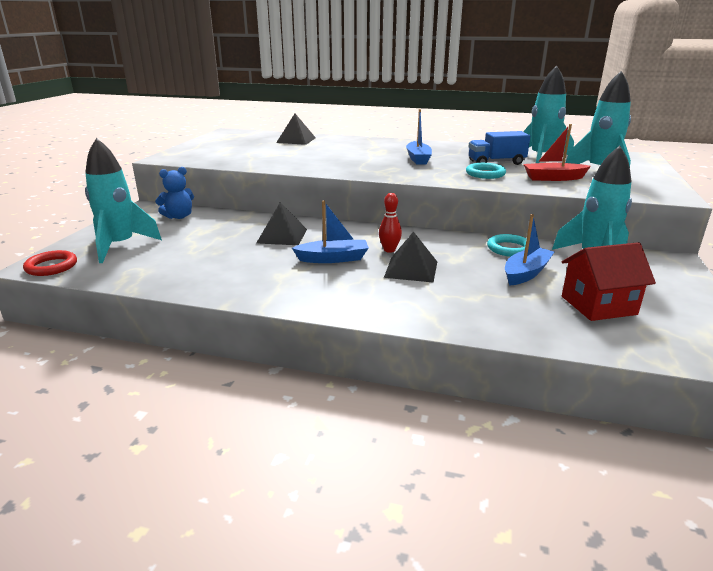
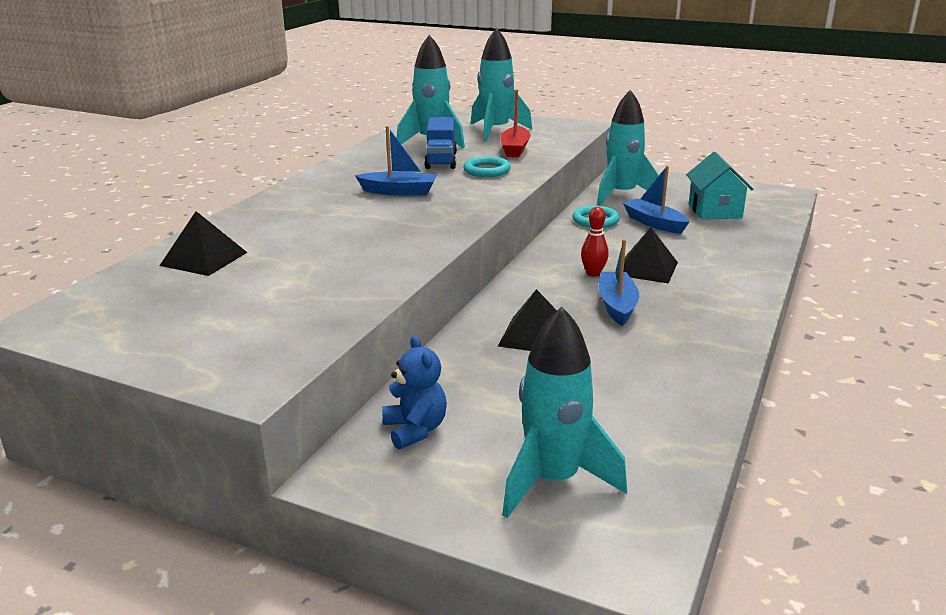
camera: 80 degrees left, 0 degrees up
(51, 266) = (642, 549): red ring -> none
(598, 305) = (715, 211): red house -> turquoise house

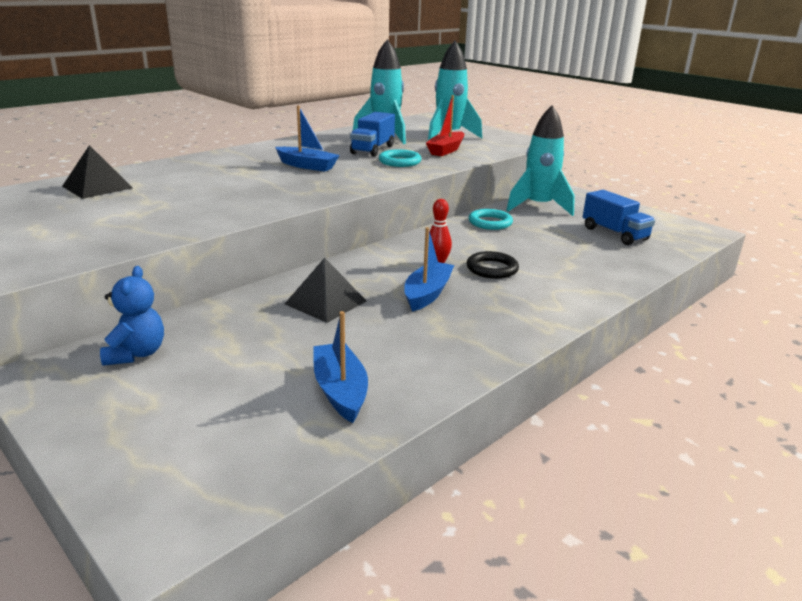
camera: 20 degrees right, 0 degrees up
(553, 480) = (191, 427): turquoise rocket -> none
(646, 268) = (492, 269): black pyramid -> black ring
(654, 223) = (543, 234): blue boat -> blue boat (340, 391)
(715, 211) = (614, 234): turquoise house -> blue truck

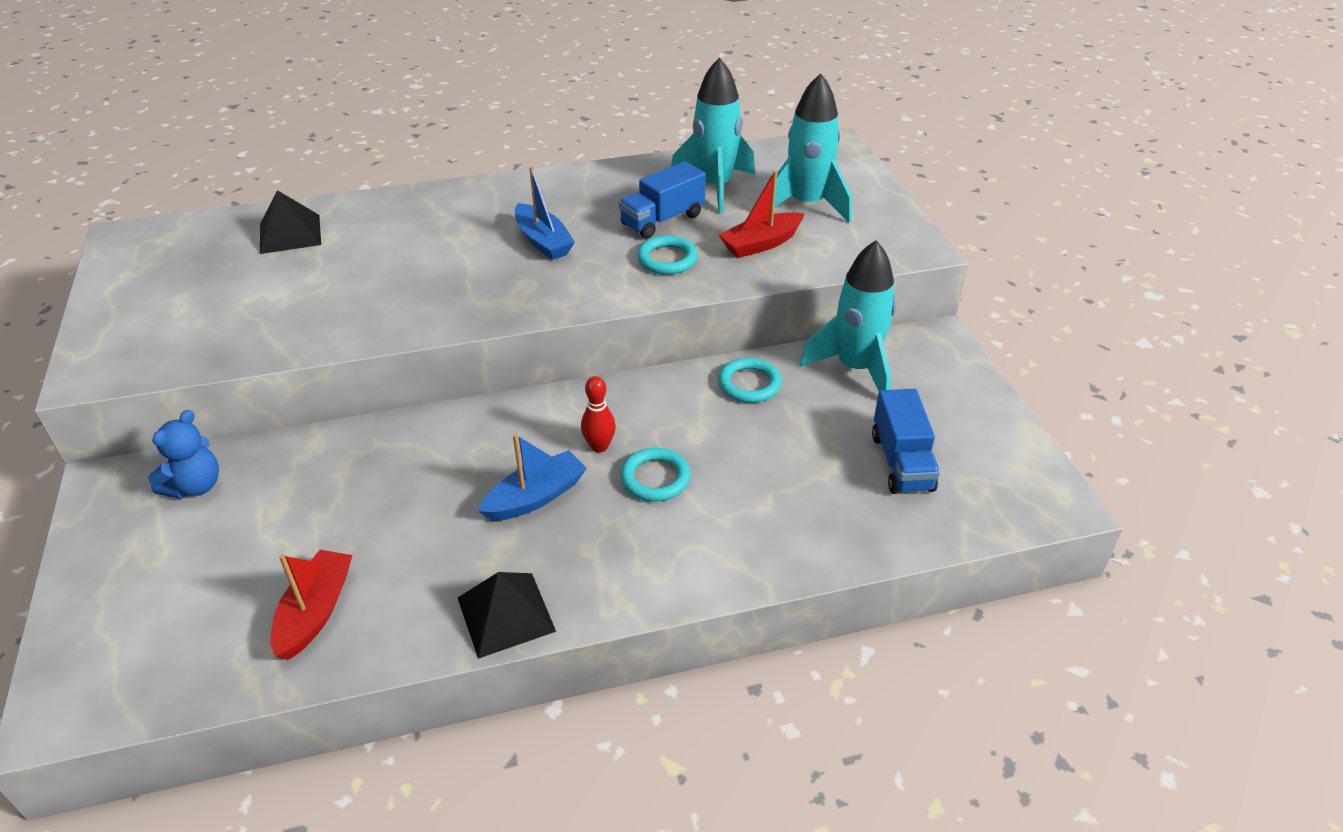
camera: 30 degrees right, 15 degrees up
(325, 302) = (418, 472): black pyramid -> black pyramid (505, 614)
(340, 391) = (315, 612): blue boat -> red boat
(492, 269) = (655, 478): black ring -> turquoise ring

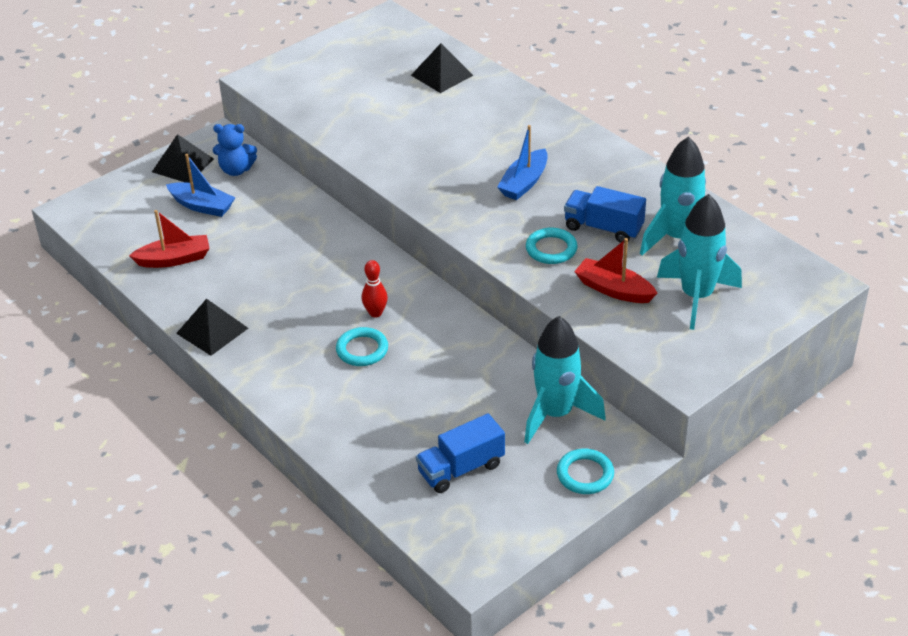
camera: 65 degrees right, 0 degrees up
(116, 539) = (183, 165): none -> black pyramid
(535, 497) = (311, 304): blue boat -> blue boat (202, 206)
(749, 384) = (493, 362): turquoise ring -> turquoise ring (585, 474)

